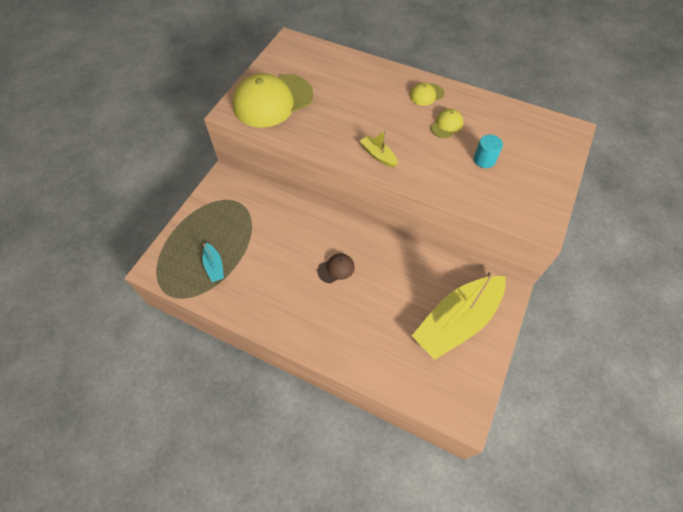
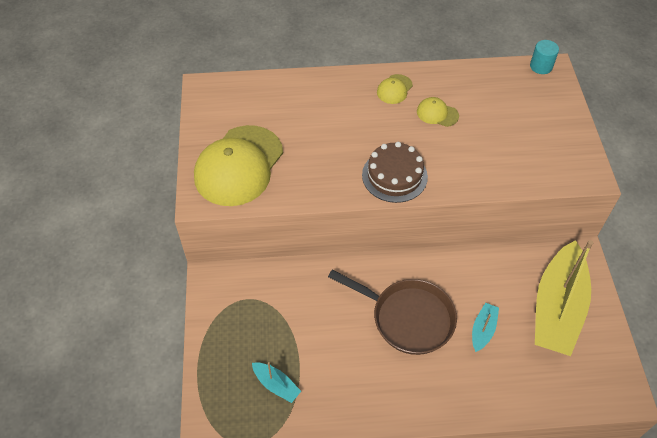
camera: 30 degrees left, 5 degrees down
(336, 269) = (407, 318): brown cap -> brown pan
(378, 155) = (394, 176): yellow boat -> brown cake
(386, 306) = (483, 330): none -> turquoise boat
(447, 125) = (437, 113): yellow cap -> yellow cap turned 75 degrees counterclockwise
(484, 160) = (496, 134): turquoise cylinder -> turquoise cylinder (541, 66)

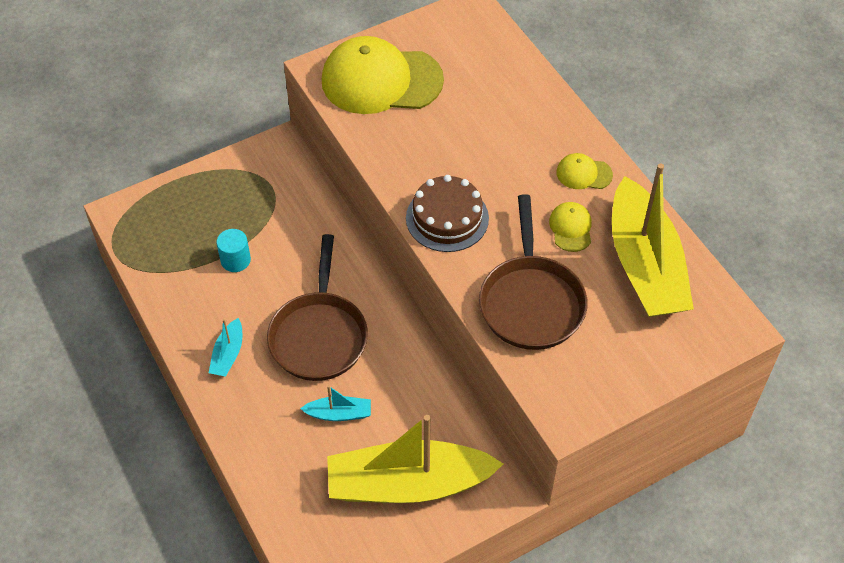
camera: 65 degrees right, 0 degrees up
(276, 385) = (186, 249): turquoise boat -> turquoise boat (228, 354)
(485, 90) = (644, 265): none -> yellow boat
(489, 158) = (531, 301): none -> brown pan
(541, 66) = (734, 315): turquoise cylinder -> turquoise cylinder (235, 260)

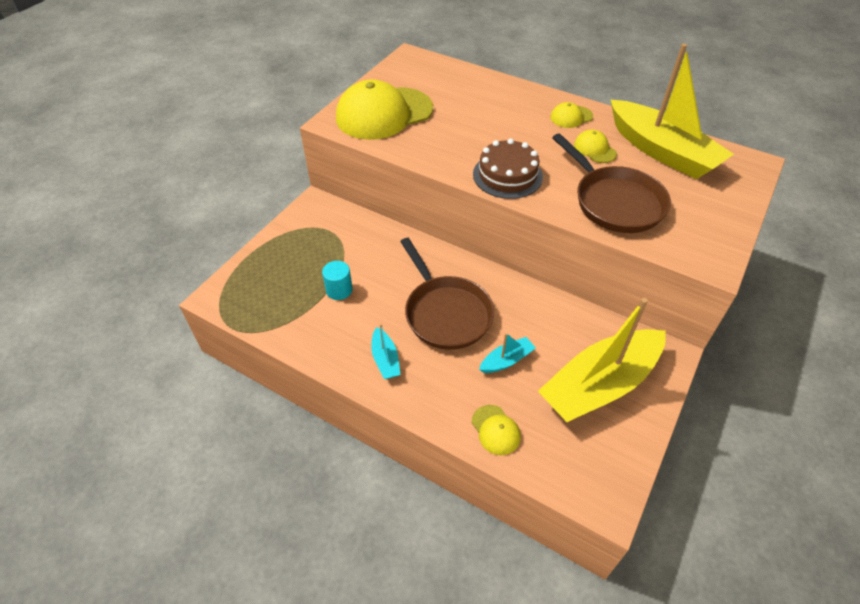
camera: 30 degrees left, 5 degrees down
(276, 473) = (495, 430): none -> yellow cap

